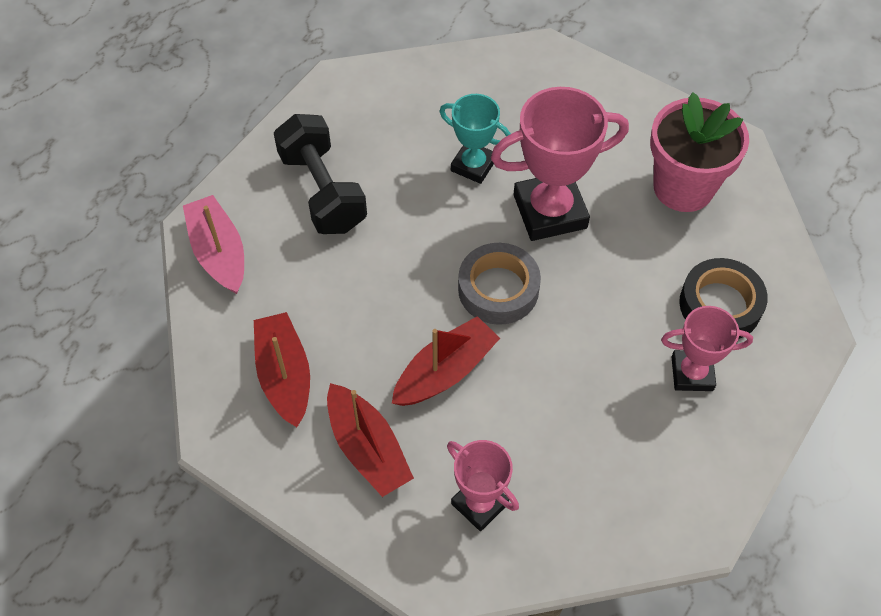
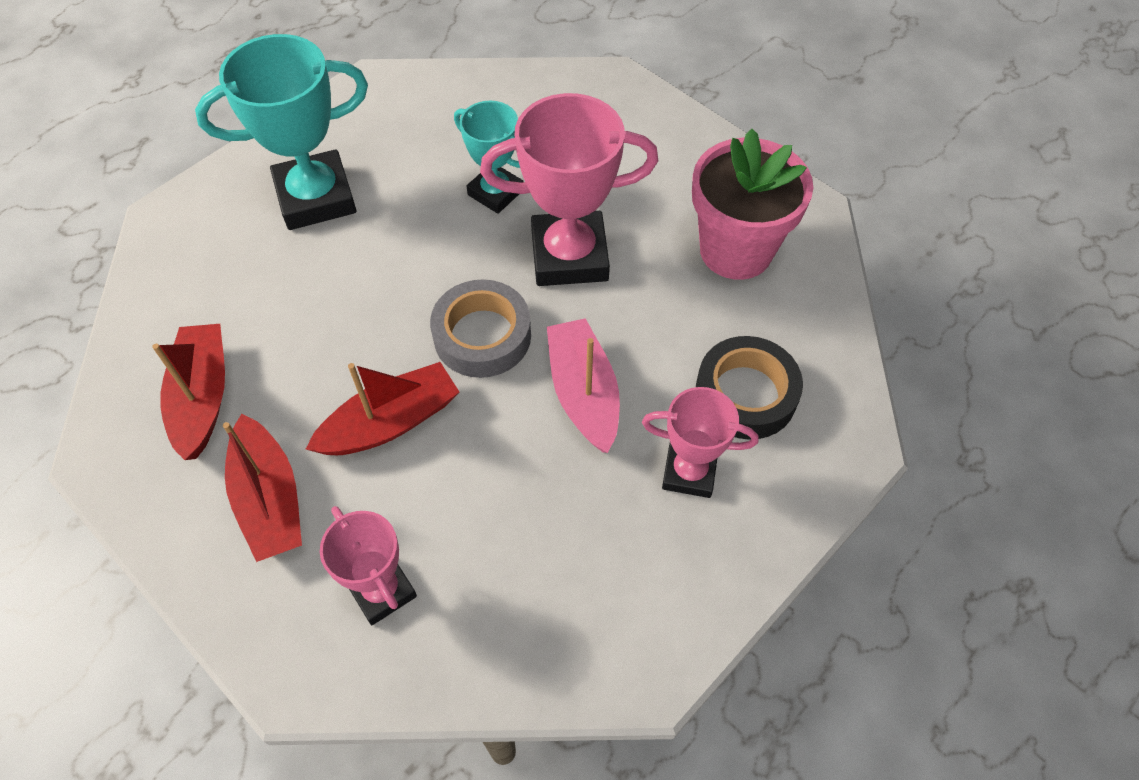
camera: 10 degrees right, 0 degrees up
(219, 252) = (177, 248): pink boat -> pink boat (583, 393)
(322, 191) = (316, 197): black dumbbell -> turquoise trophy

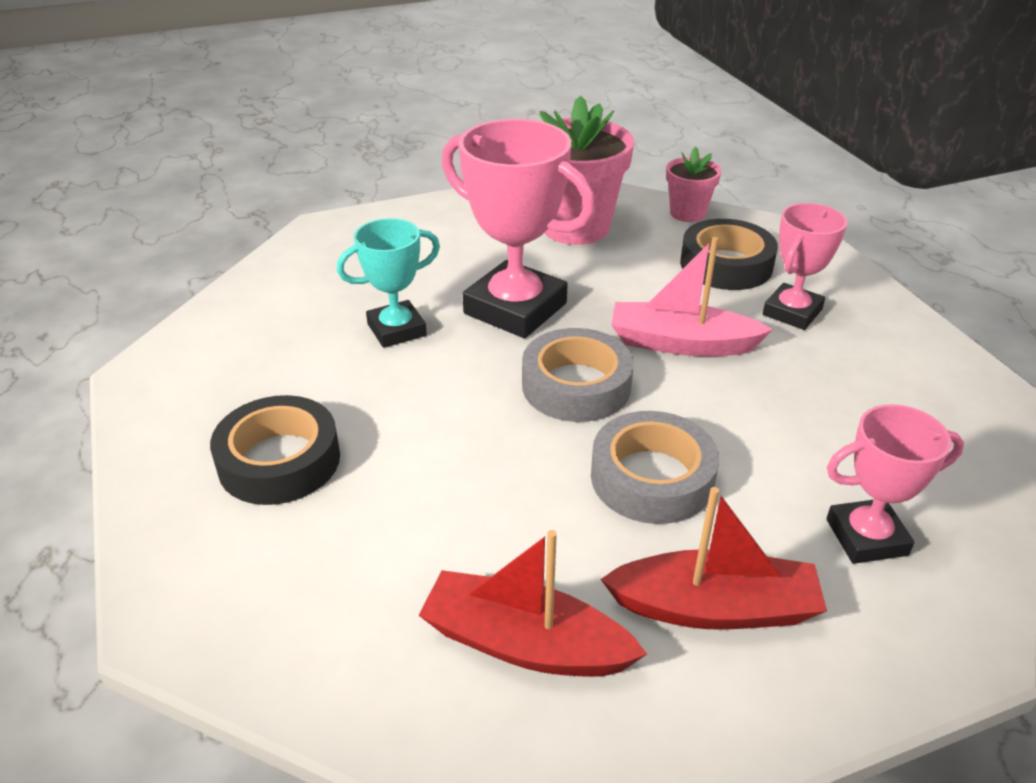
camera: 65 degrees left, 20 degrees down
(316, 197) = (279, 460): turquoise trophy -> black tape
(390, 422) = (652, 478): red boat -> grey tape
(569, 256) = (515, 308): pink trophy -> pink trophy turned 75 degrees counterclockwise
(830, 334) = (687, 213): none -> pink flower pot

